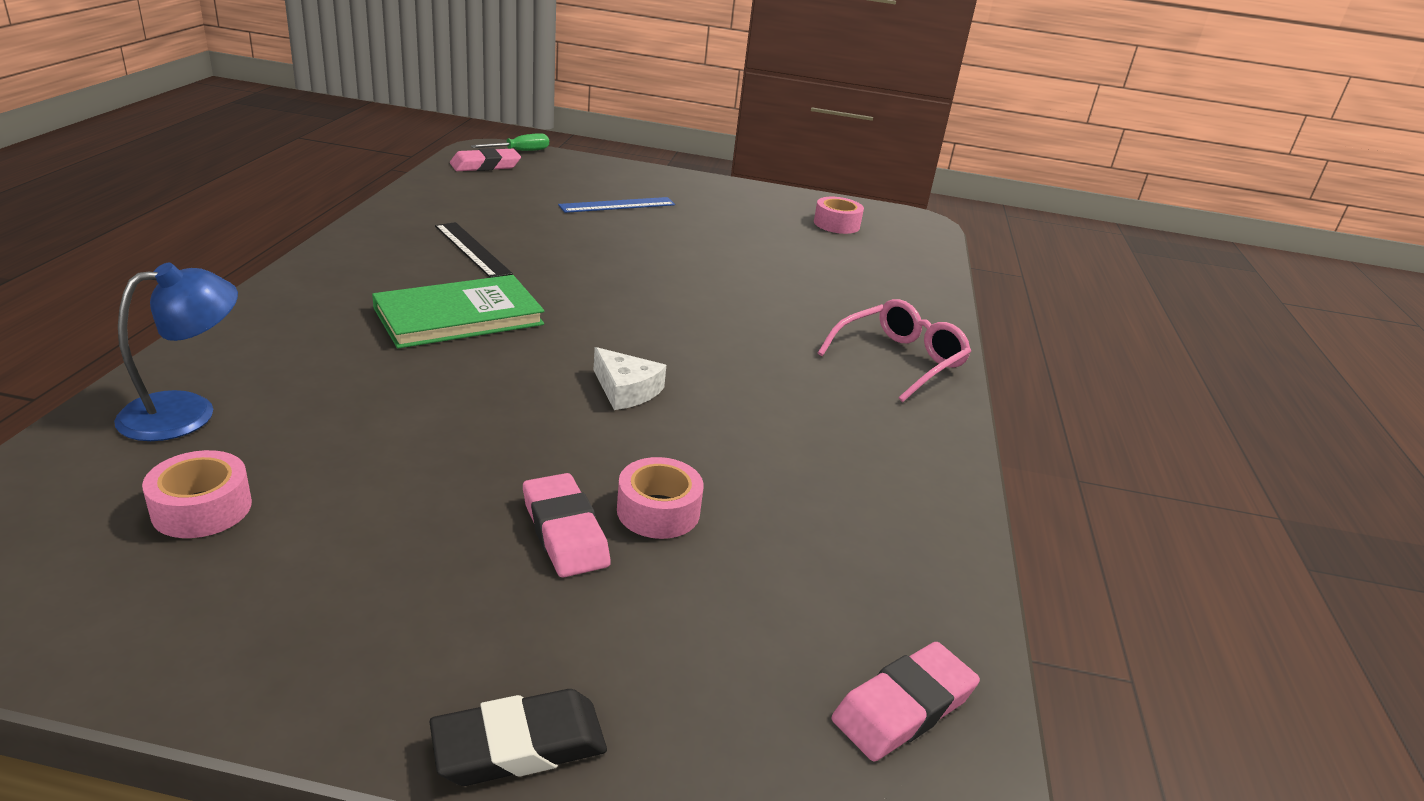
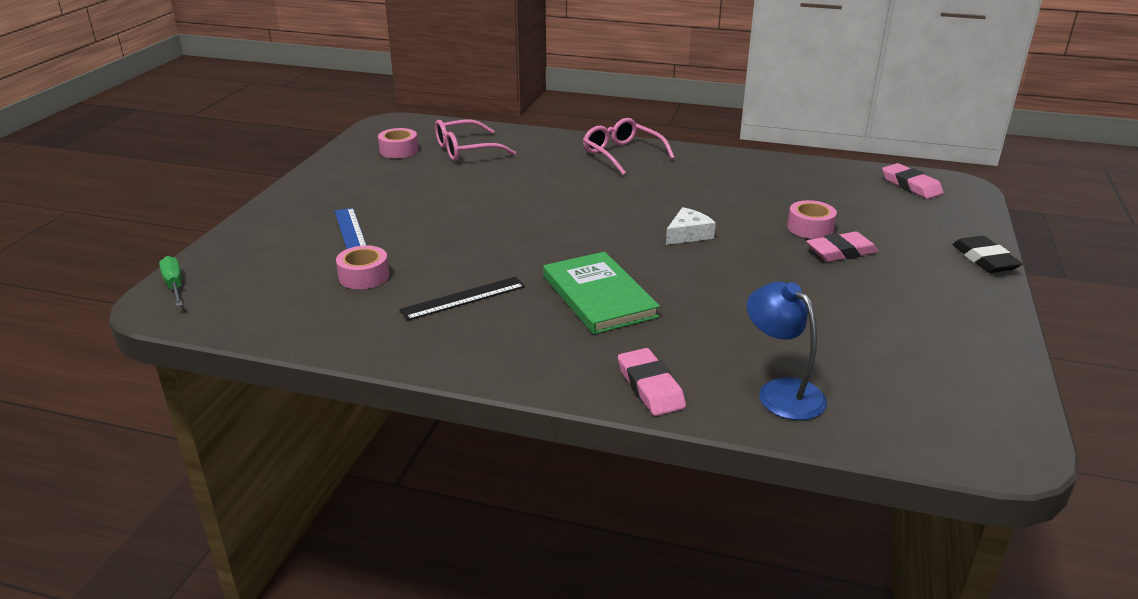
camera: 80 degrees left, 0 degrees up
(202, 508) = (882, 363): pink tape -> pink tape (364, 276)
(485, 165) = (221, 304): pink eraser -> pink eraser (650, 387)
(857, 258) = (466, 150): none -> pink glasses

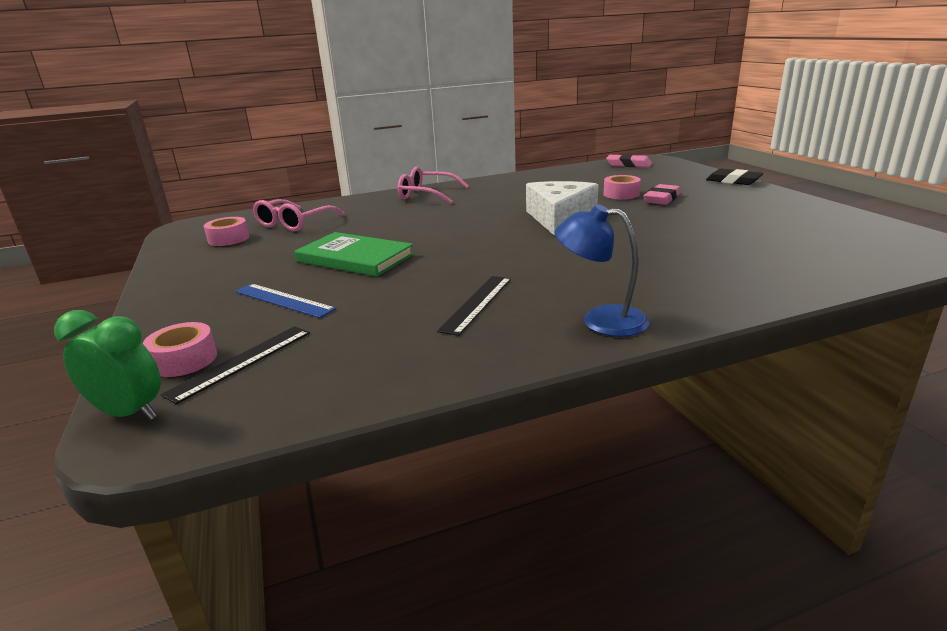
camera: 35 degrees left, 5 degrees down
(174, 285) = (129, 413): green screwdriver -> green clock
(264, 276) = (241, 362): none -> black ruler
(364, 276) = (354, 323): pink tape -> pink tape (184, 360)
(598, 296) = (575, 265): green book -> green book (355, 258)
(650, 387) = (721, 298): pink eraser -> none
(688, 234) = (559, 217): white cheese -> white cheese, size x1.91
(781, 391) = (792, 268): blue lamp -> blue lamp (601, 320)

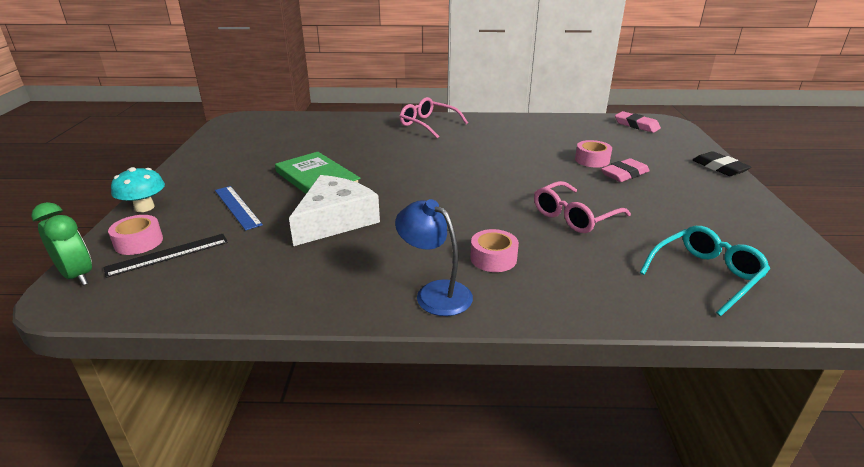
camera: 20 degrees right, 5 degrees up
(152, 326) = (144, 207): none -> turquoise mushroom
(228, 239) = (252, 138): pink tape -> pink tape (493, 258)
(294, 223) = (307, 133): pink glasses -> pink glasses (574, 216)
(476, 303) = (360, 248): black ruler -> none
(559, 217) = (510, 175): white cheese -> white cheese (335, 220)
(816, 252) = (705, 275): none -> turquoise glasses

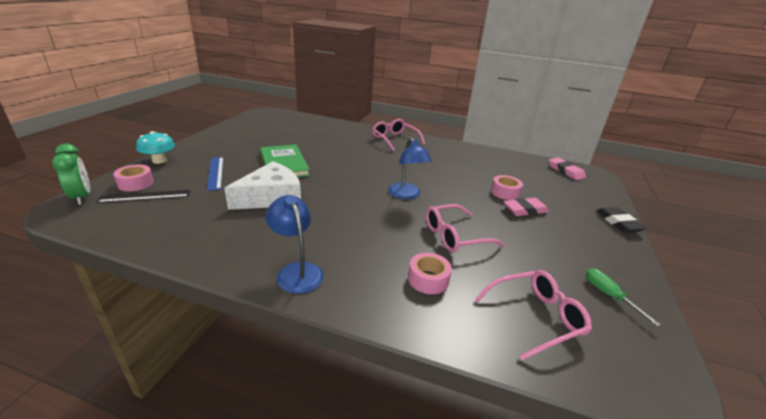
camera: 15 degrees right, 0 degrees up
(490, 184) = (406, 195): none -> blue lamp
(493, 258) = (362, 255): pink tape -> pink tape (428, 279)
(705, 275) = (535, 317): turquoise glasses -> pink glasses
(755, 238) = (609, 295): none -> green screwdriver

